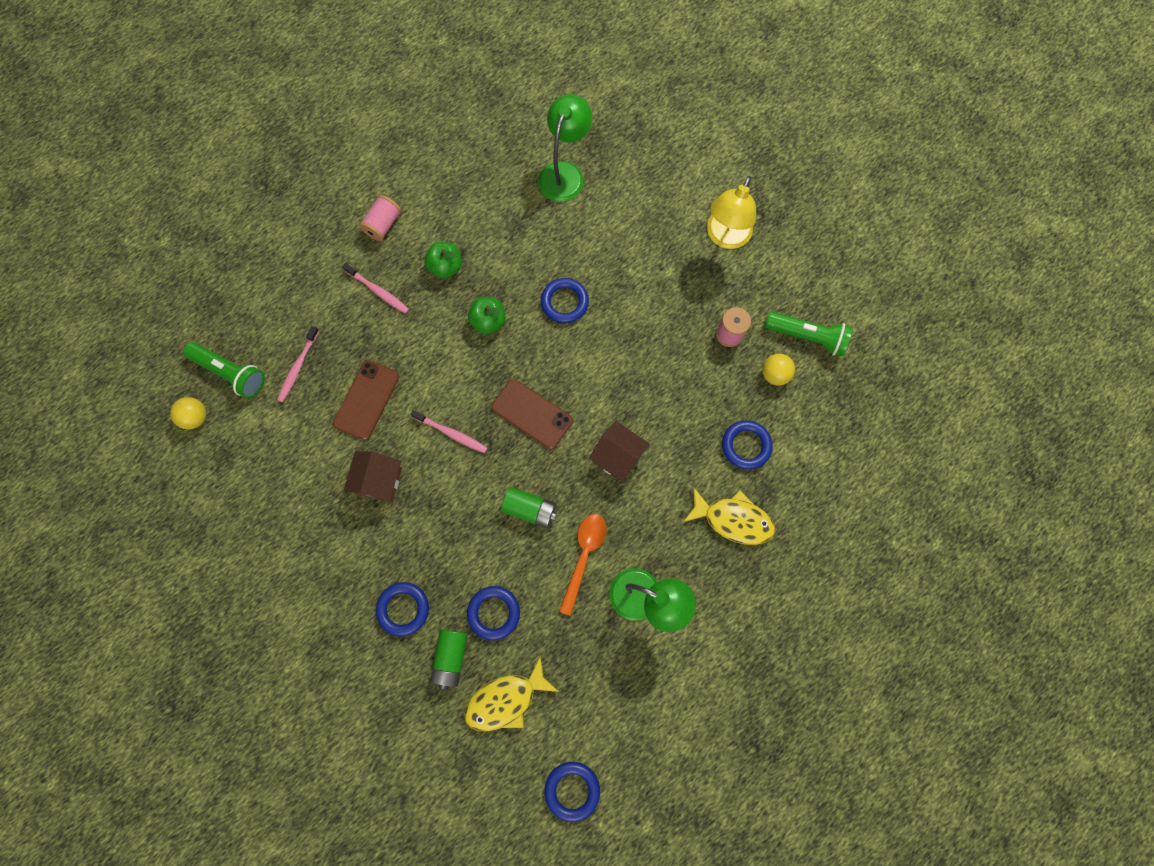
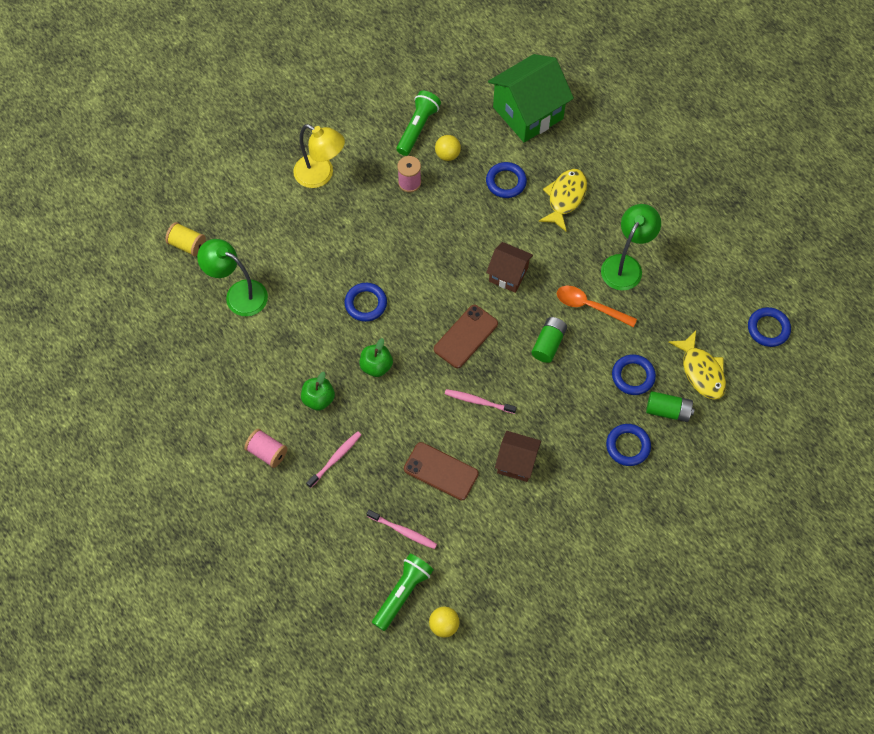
camera: 85 degrees left, 10 degrees down
(451, 433) = (478, 401): pink toothbrush -> pink toothbrush turned 105 degrees counterclockwise
(617, 457) = (508, 274): brown house -> brown house turned 75 degrees clockwise
(619, 116) = (187, 245): none -> yellow spool
(852, 466) = (528, 113): none -> green house

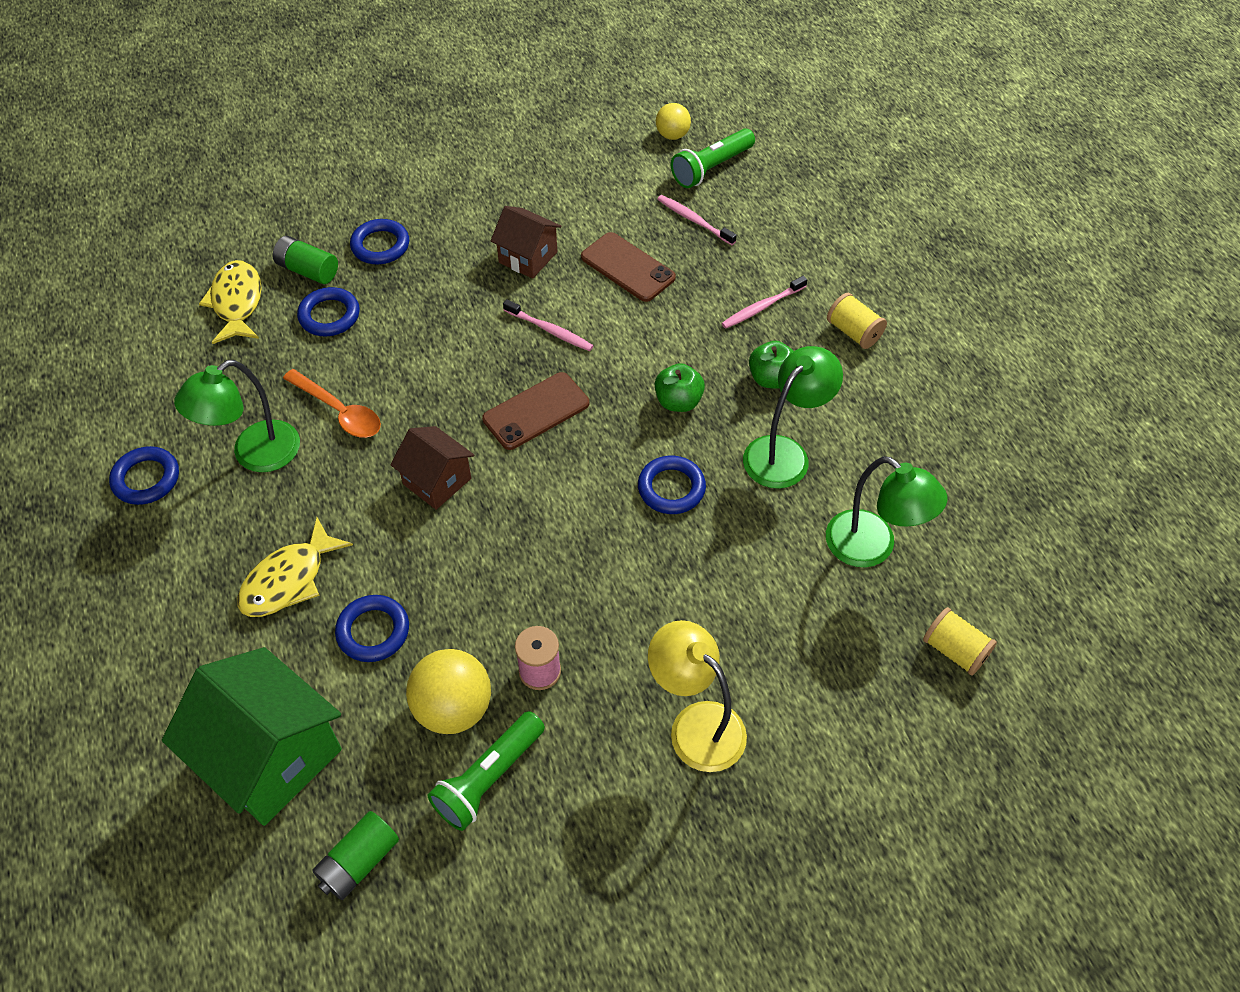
camera: 165 degrees left, 10 degrees down
(267, 452) = (853, 332): pink spool -> yellow spool
(300, 345) = (784, 453): none -> green lamp
(447, 155) = (453, 708): yellow ball -> yellow ball, size x1.68
(528, 113) = (271, 757): green house -> green house turned 60 degrees clockwise
(548, 344) = (422, 377): green battery -> green battery (359, 862)
(768, 328) = (114, 331): blue ring -> blue ring (146, 479)

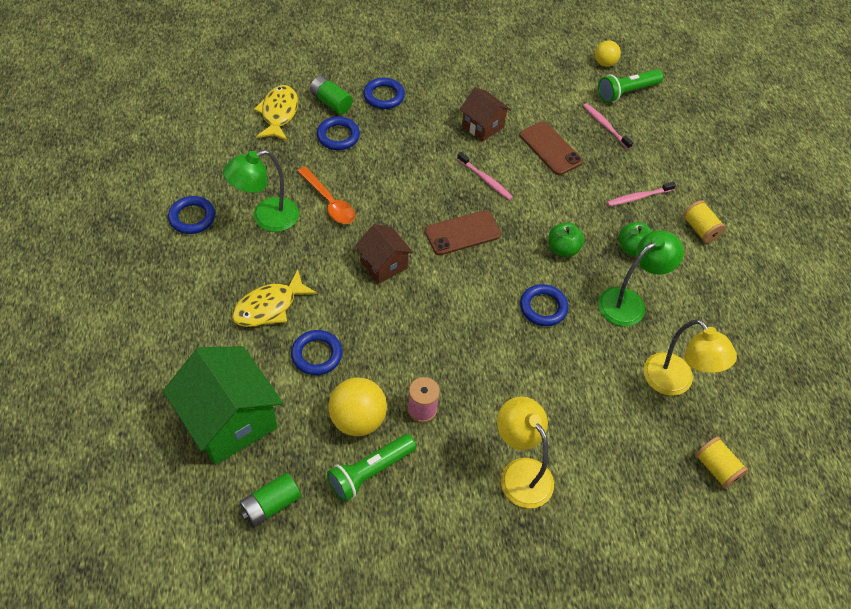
camera: 10 degrees right, 0 degrees up
(872, 548) = (675, 382): green lamp -> yellow lamp

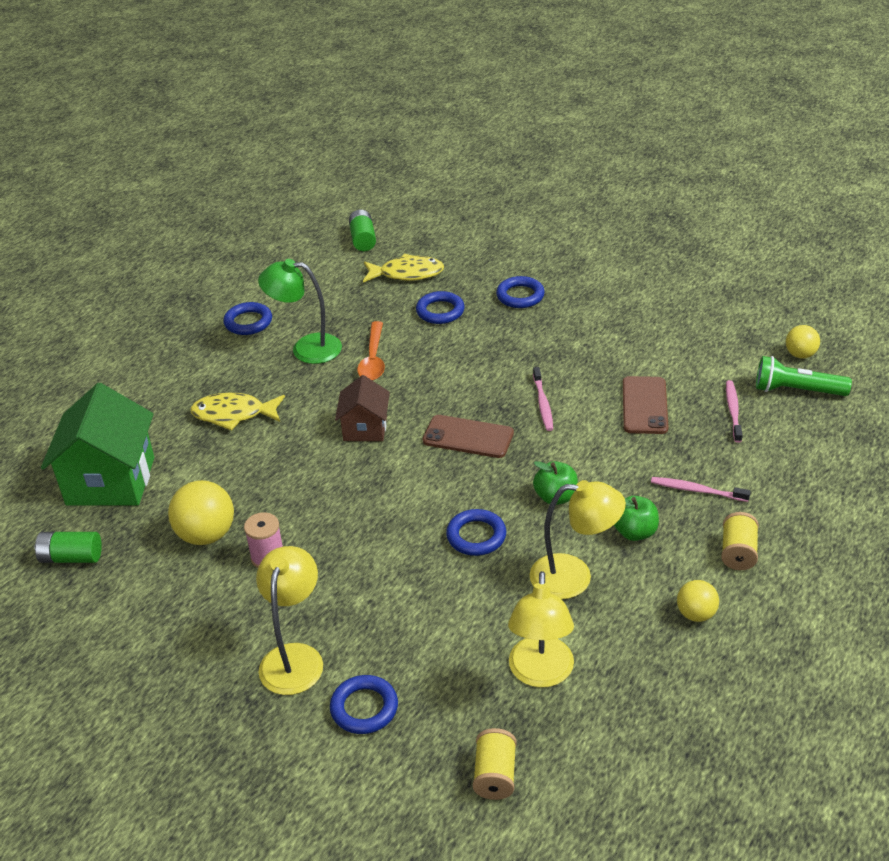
camera: 45 degrees right, 15 degrees down
(279, 113) = (407, 274): yellow fish -> yellow fish turned 45 degrees clockwise
(317, 355) = (230, 469): blue ring -> blue ring (364, 708)
(331, 102) = (464, 282): green battery -> green battery (363, 239)
(370, 472) = (170, 579): green flashlight -> none
(482, 126) = (592, 358): brown house -> none
(629, 302) = (574, 577): green lamp -> yellow lamp
(717, 286) = (696, 614): none -> yellow ball

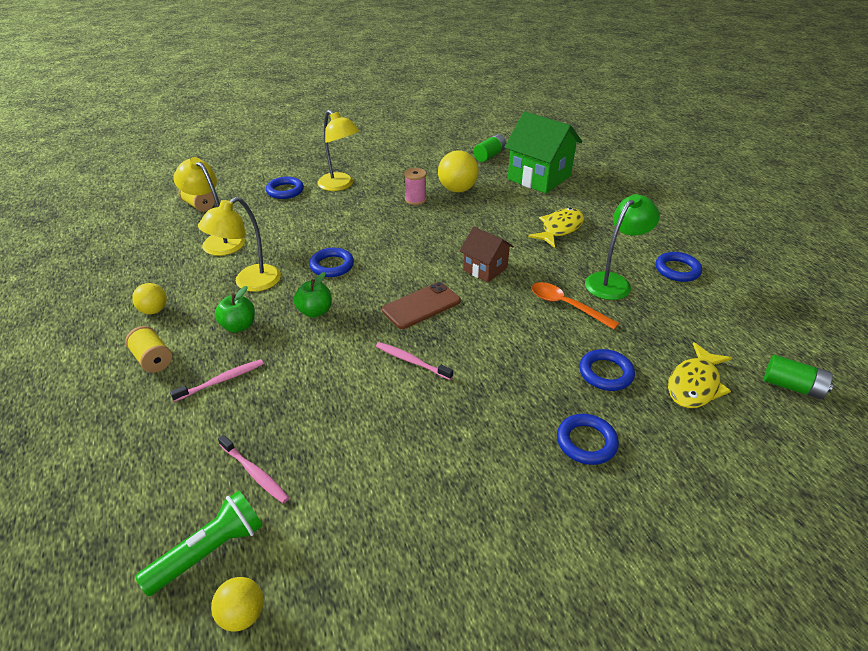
camera: 125 degrees right, 0 degrees up
(644, 405) = (336, 418): brown phone -> none

